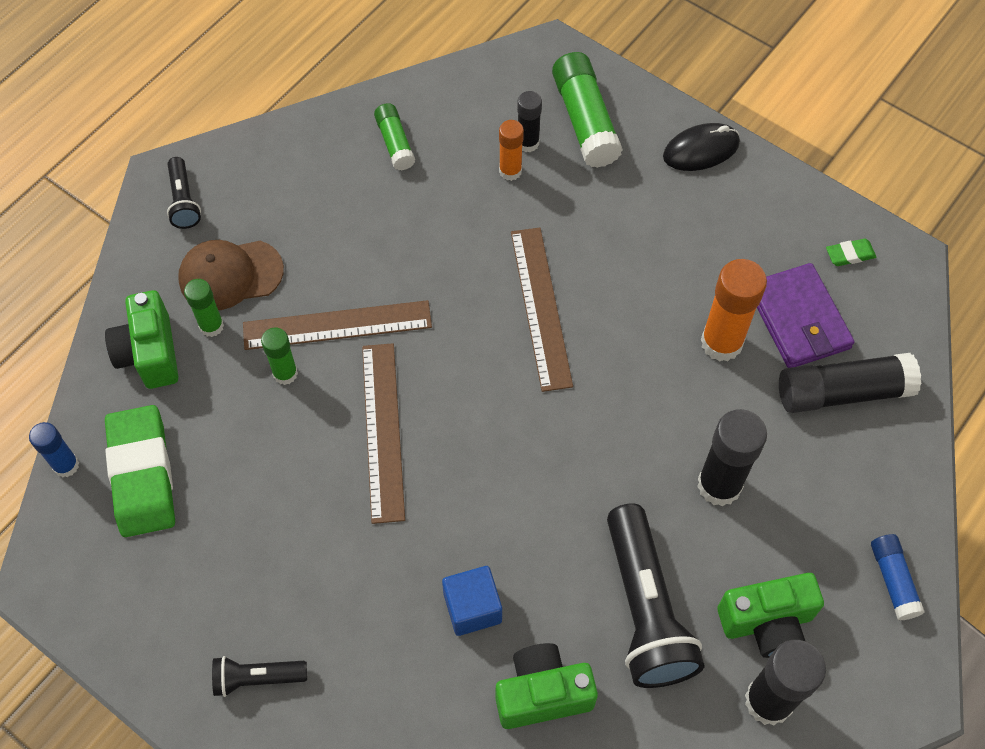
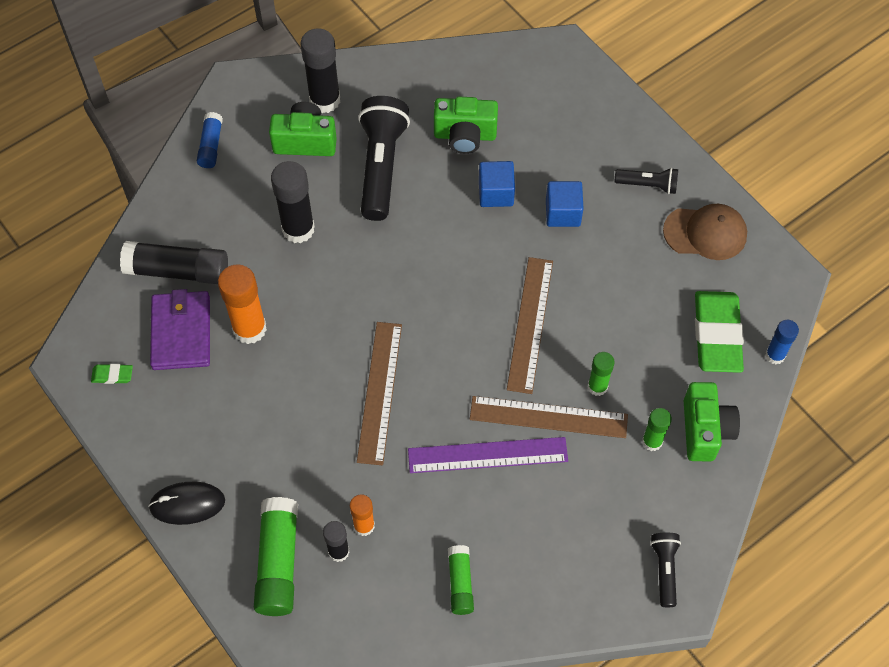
camera: 165 degrees left, 0 degrees up
(230, 275) = (631, 485): brown cap -> brown cap (705, 233)
(372, 600) = (563, 213): none -> blue cube
(397, 269) = (487, 455): none -> purple ruler

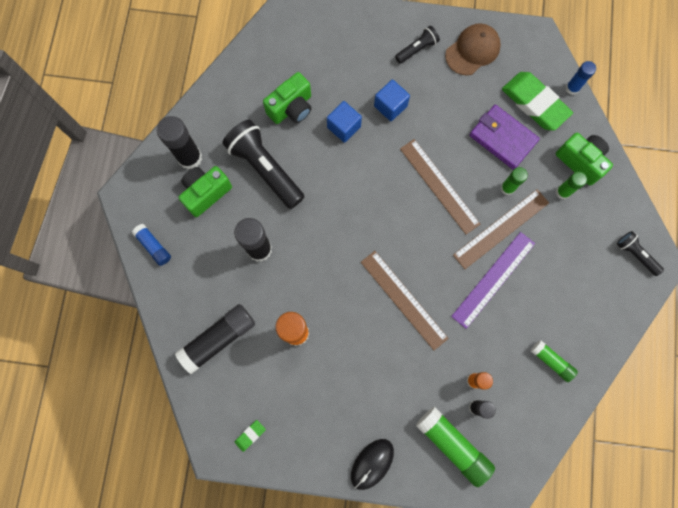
camera: 45 degrees left, 15 degrees up
(181, 332) = (261, 372): purple wallet -> purple wallet (502, 138)

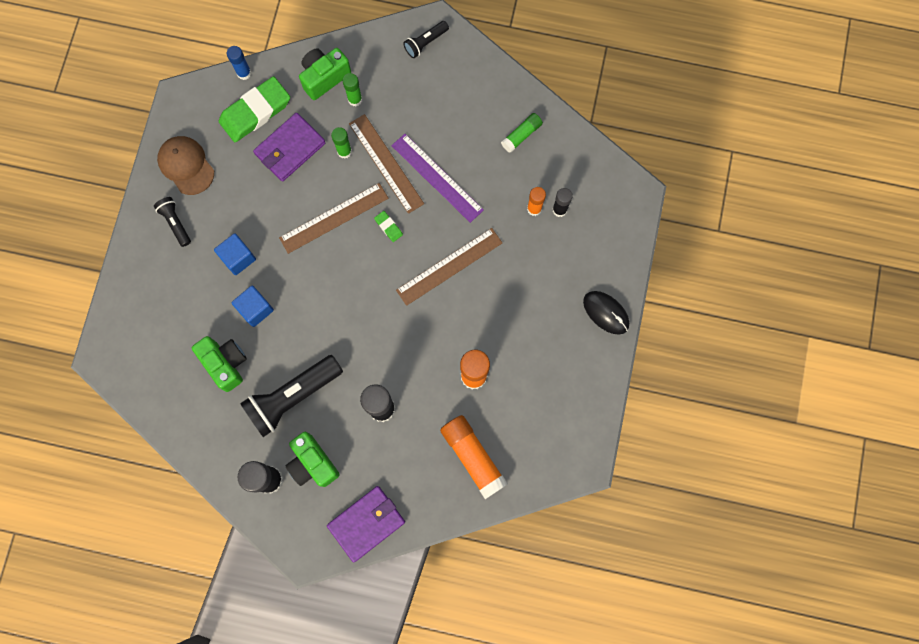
camera: 85 degrees left, 0 degrees up
(154, 246) = (366, 523): blue glue stick -> purple wallet
(218, 339) = (473, 457): black glue stick -> orange glue stick
(250, 435) = (572, 429): green eraser -> green eraser (388, 227)
(453, 445) = (593, 236): green glue stick -> none

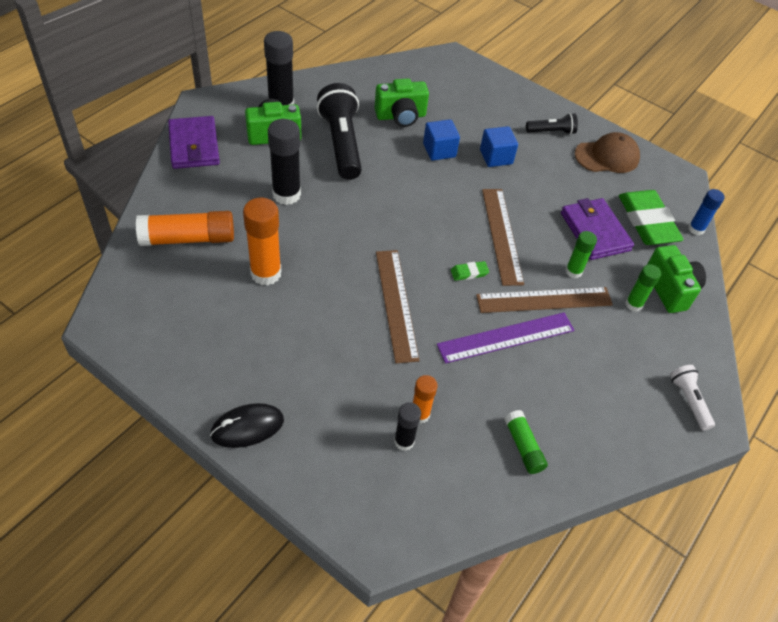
camera: 110 degrees right, 25 degrees down
(425, 43) = (688, 400): black flashlight -> white flashlight

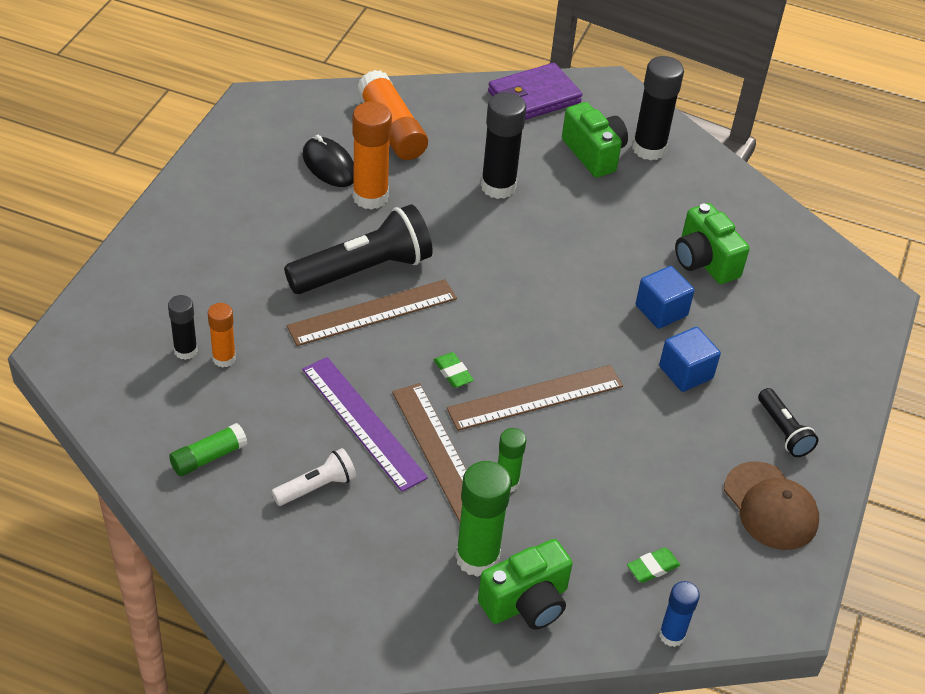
camera: 75 degrees right, 5 degrees down
(247, 427) = (167, 229): black mouse -> black mouse (329, 165)
(341, 143) = (614, 215): black flashlight -> black flashlight (363, 270)
(595, 231) = (597, 502): purple wallet -> none
(633, 304) = (477, 558): green glue stick -> green glue stick, size x1.72
(647, 222) = (652, 567): green eraser -> green eraser, size x0.42
(688, 400) = (332, 630): white flashlight -> white flashlight (316, 486)

